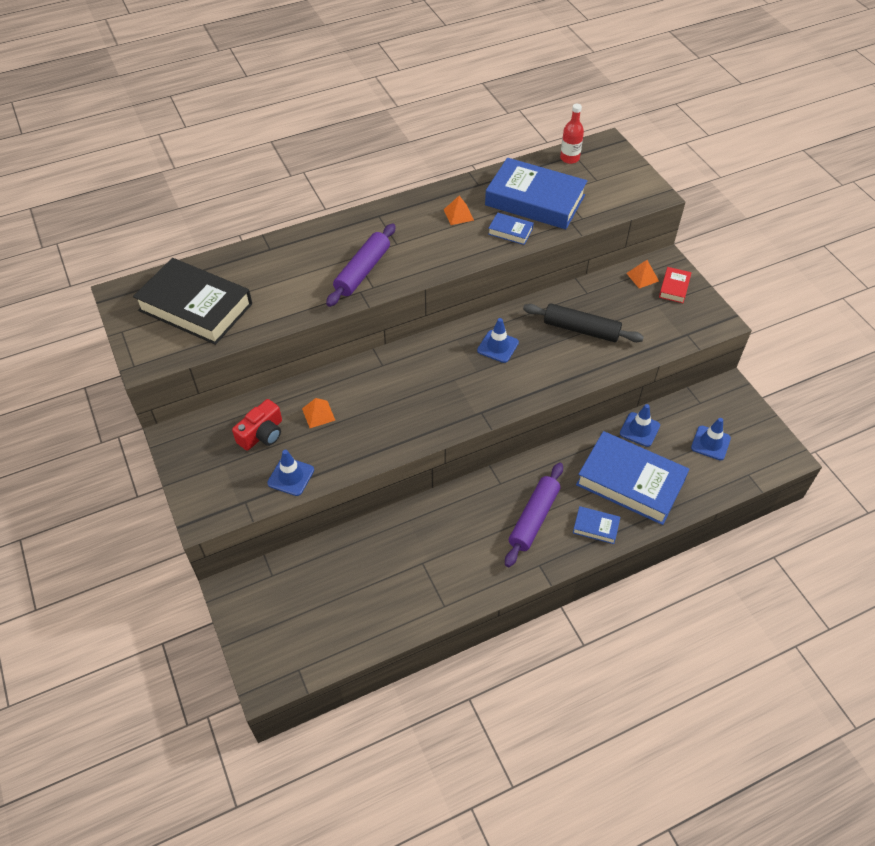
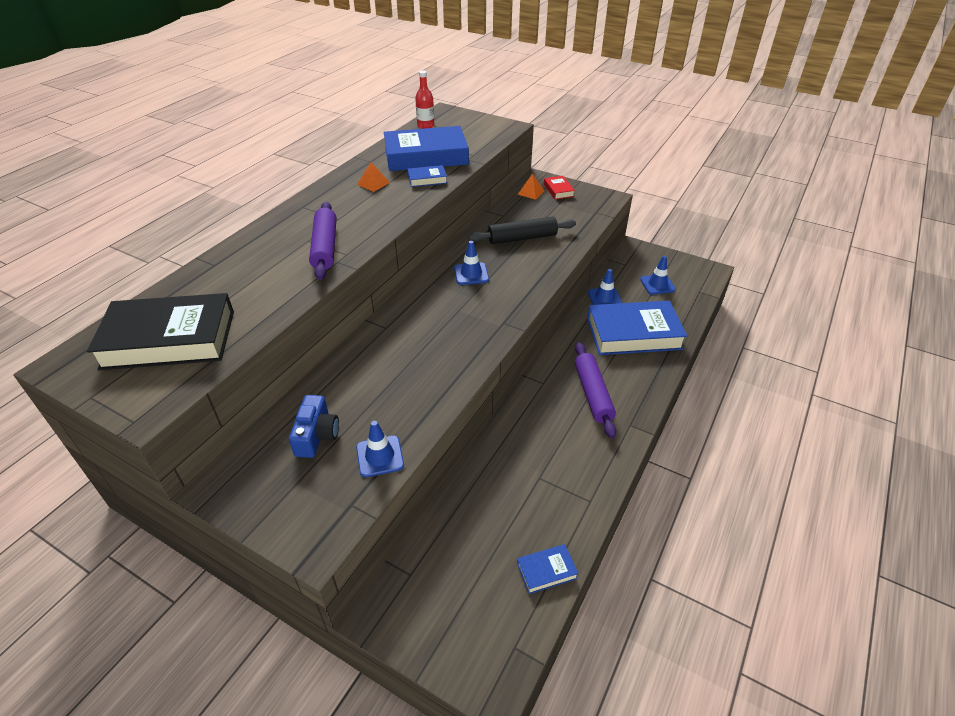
camera: 35 degrees left, 10 degrees down
(262, 434) = (316, 435): red camera -> blue camera
(318, 414) = (360, 391): orange pyramid -> none
(595, 527) = (641, 375): blue book -> blue book (546, 571)

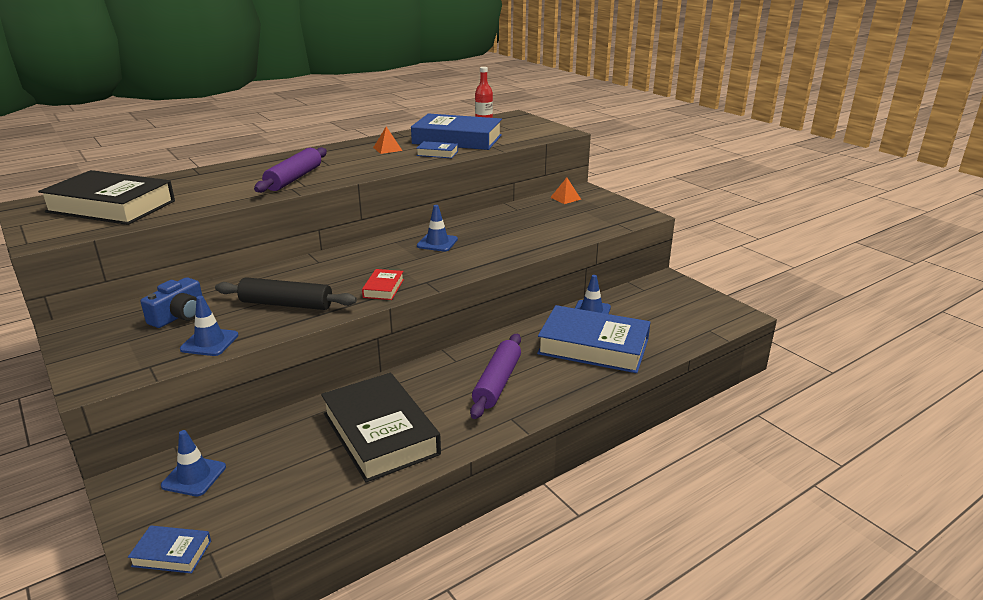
camera: 25 degrees right, 15 degrees down
(522, 238) = (517, 228): black rolling pin -> black rolling pin (286, 304)
(546, 477) = (380, 433): none -> black book
(546, 571) = (302, 505): blue book -> blue book (172, 553)
(558, 190) = (596, 201): red book -> red book (383, 288)
(657, 284) = (664, 313): blue traffic cone -> blue traffic cone (194, 476)

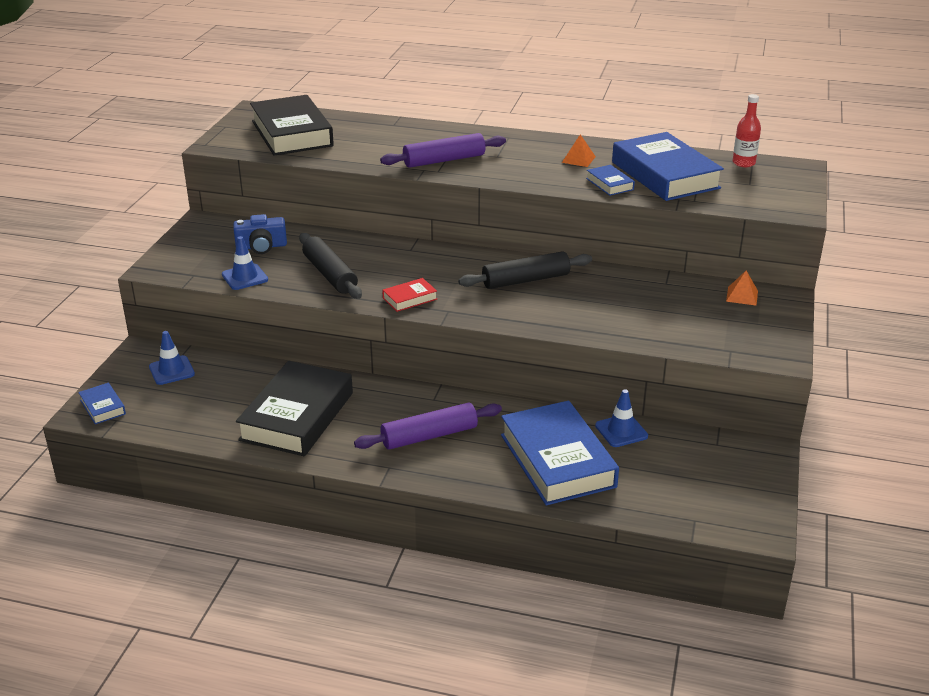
camera: 50 degrees right, 5 degrees up
(437, 243) = (526, 280): blue traffic cone -> black rolling pin

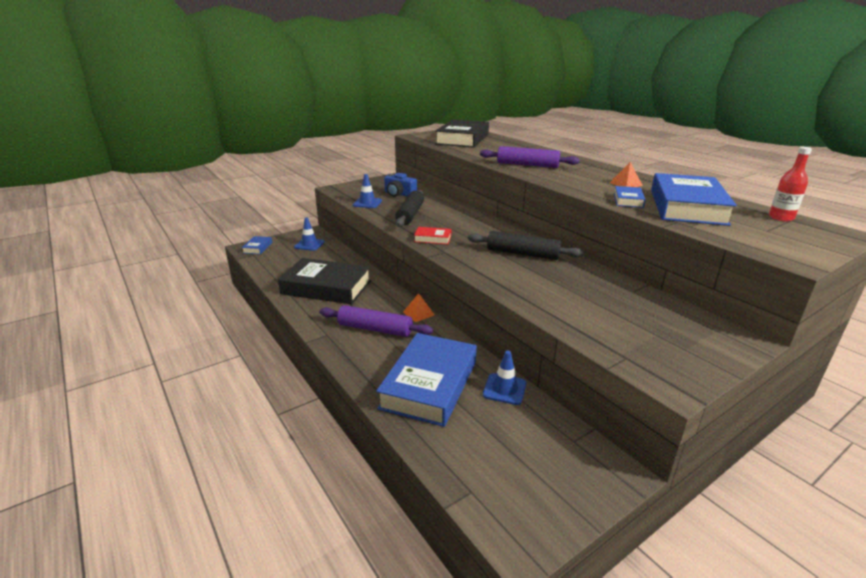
camera: 40 degrees right, 5 degrees down
(297, 416) = (326, 287): black book -> black book turned 45 degrees clockwise
(742, 296) = (696, 324): orange pyramid -> orange pyramid (418, 313)

